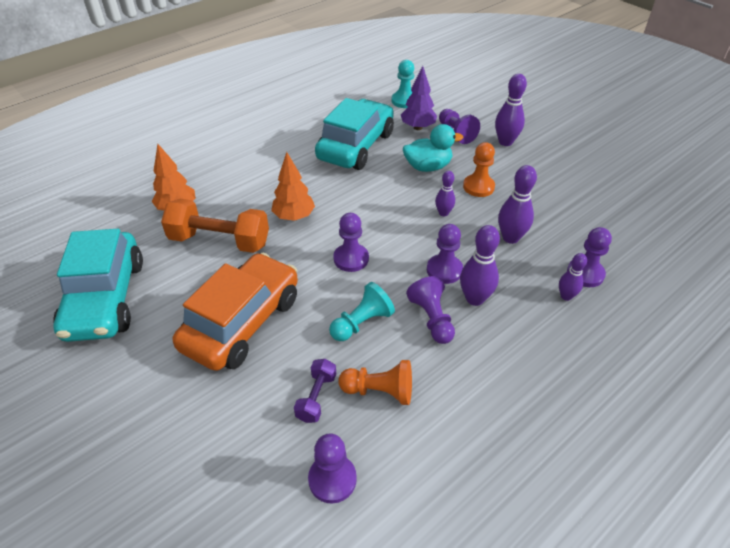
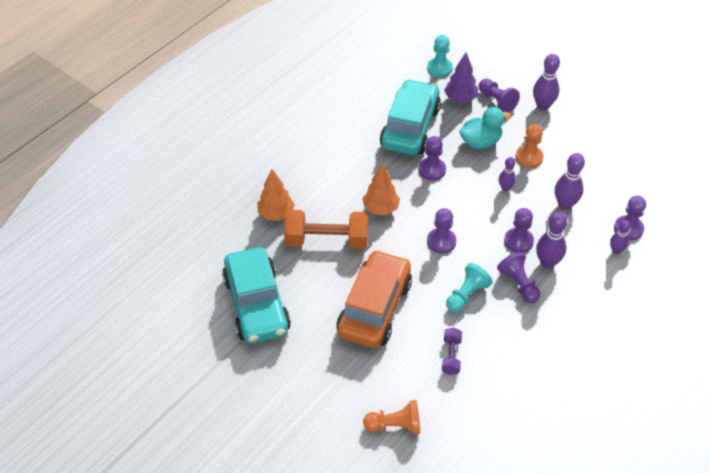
camera: 10 degrees left, 5 degrees up
(332, 479) = (480, 409): purple pawn -> purple pawn (431, 170)
(379, 391) = (495, 345): orange pawn -> orange pawn (395, 425)

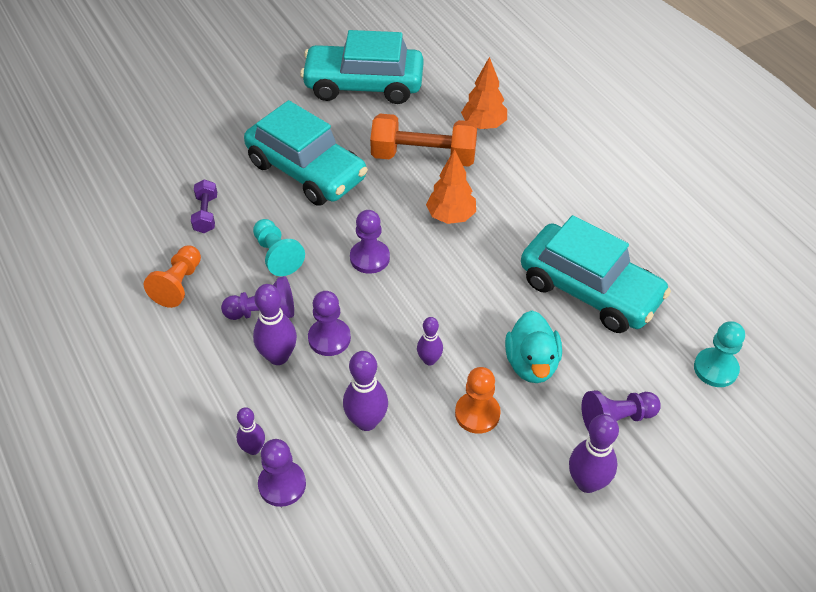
camera: 110 degrees right, 0 degrees up
(327, 240) = (423, 156): orange dumbbell -> orange dumbbell turned 75 degrees clockwise
(374, 308) = (306, 171): orange car -> turquoise car
(395, 425) = (158, 147): orange pawn -> orange pawn (178, 284)
(431, 170) = (497, 288): purple pawn -> none
(451, 356) = (206, 214): purple dumbbell -> purple dumbbell turned 60 degrees clockwise
(460, 99) = (635, 372): purple tree -> none

